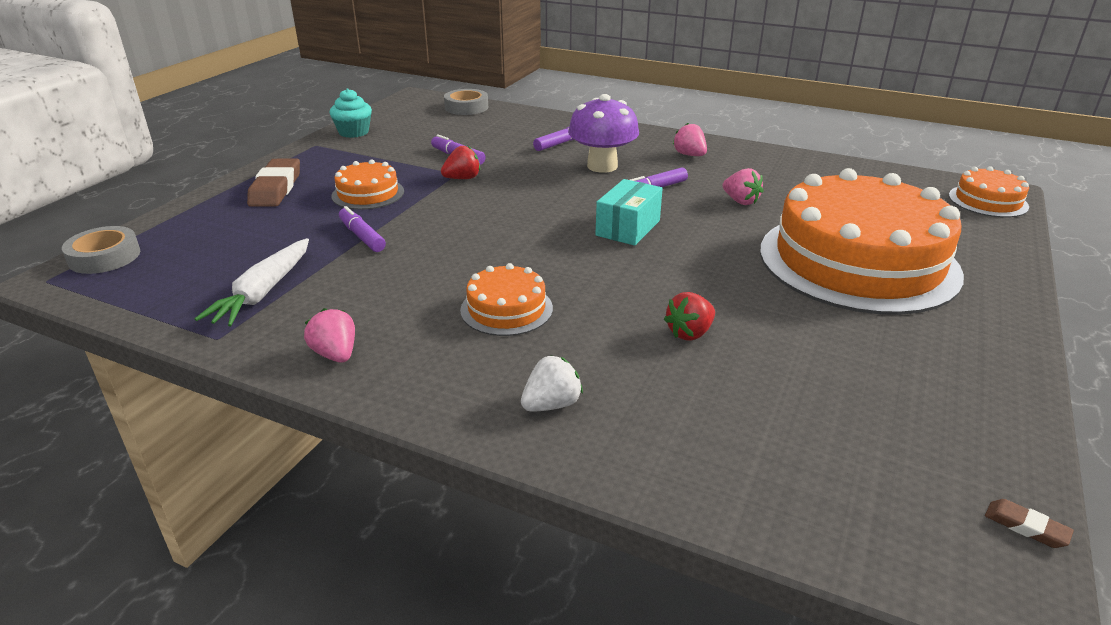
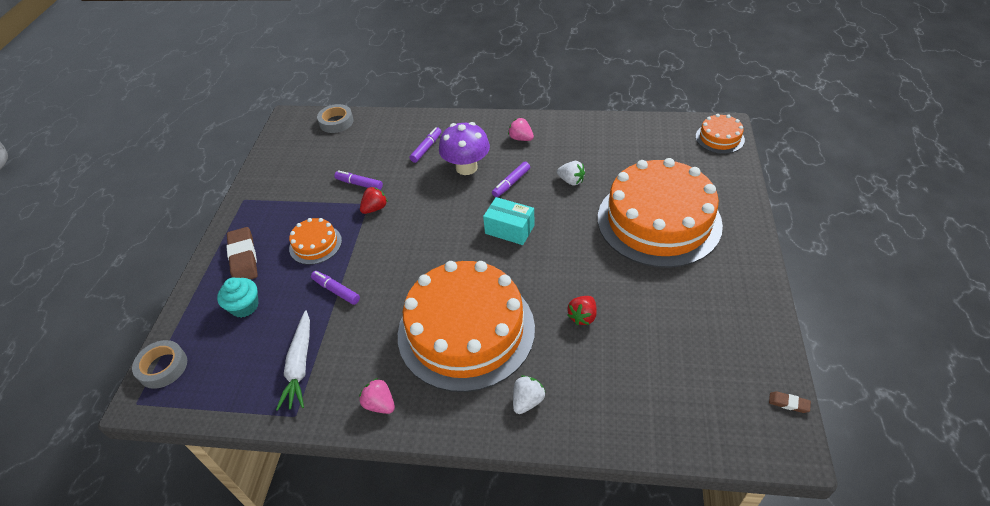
camera: 15 degrees left, 15 degrees up
(353, 132) = (265, 176): turquoise cupcake -> turquoise cupcake (244, 306)
(506, 309) = (466, 330): orange cake -> orange cake, size x2.30
(628, 228) = (509, 229): turquoise box -> turquoise box turned 75 degrees counterclockwise
(740, 201) = (571, 181): pink strawberry -> white strawberry

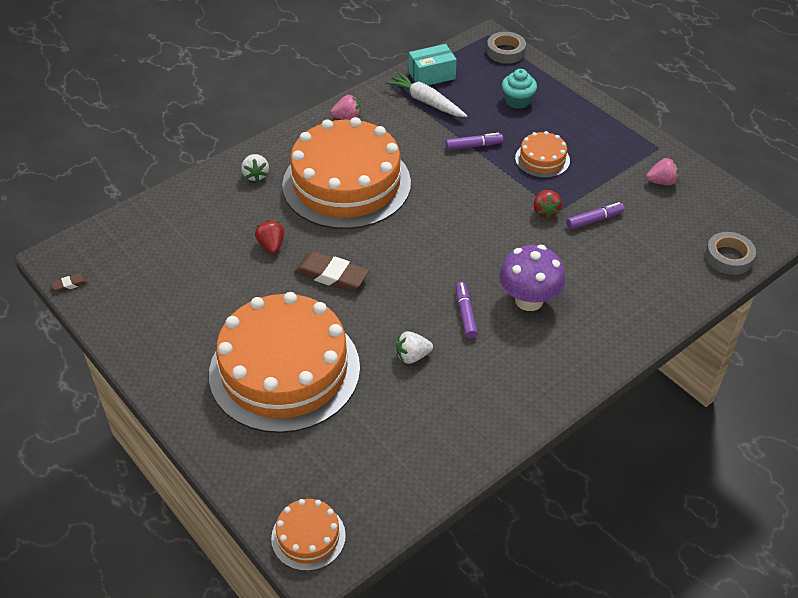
camera: 130 degrees right, 0 degrees up
(243, 258) = (575, 119): brown eraser -> brown eraser (331, 275)
(426, 148) = (597, 293): purple marker -> none
(509, 229) = (409, 271): turquoise box -> turquoise box (432, 75)
(521, 138) = (524, 371): pink strawberry -> pink strawberry (661, 182)

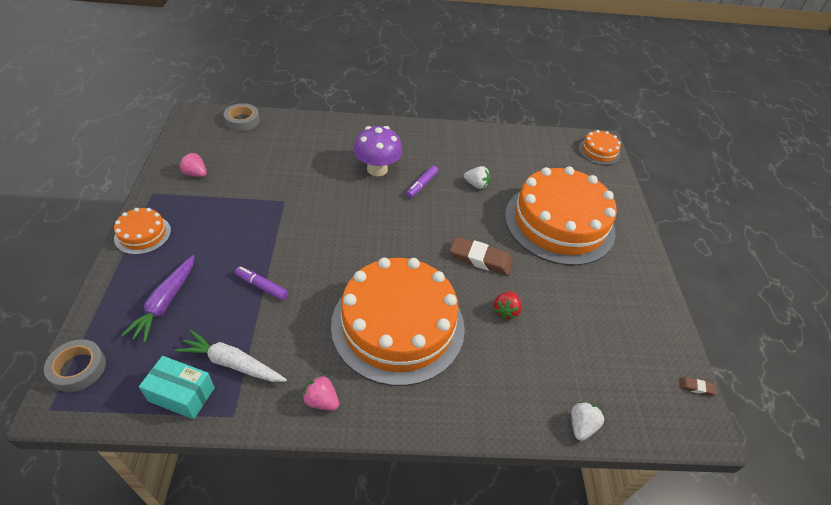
camera: 145 degrees left, 0 degrees up
(256, 175) = (466, 393): white strawberry -> white strawberry (581, 426)
(331, 275) = (480, 259): brown eraser -> brown eraser turned 45 degrees counterclockwise
(426, 102) = (232, 363): white carrot -> white carrot turned 120 degrees clockwise
(517, 101) = (165, 302): turquoise cupcake -> purple carrot
(542, 159) = (234, 240): orange cake -> orange cake (142, 234)
(545, 211) = (292, 205): red strawberry -> none
(594, 220) = (273, 181): purple marker -> none

